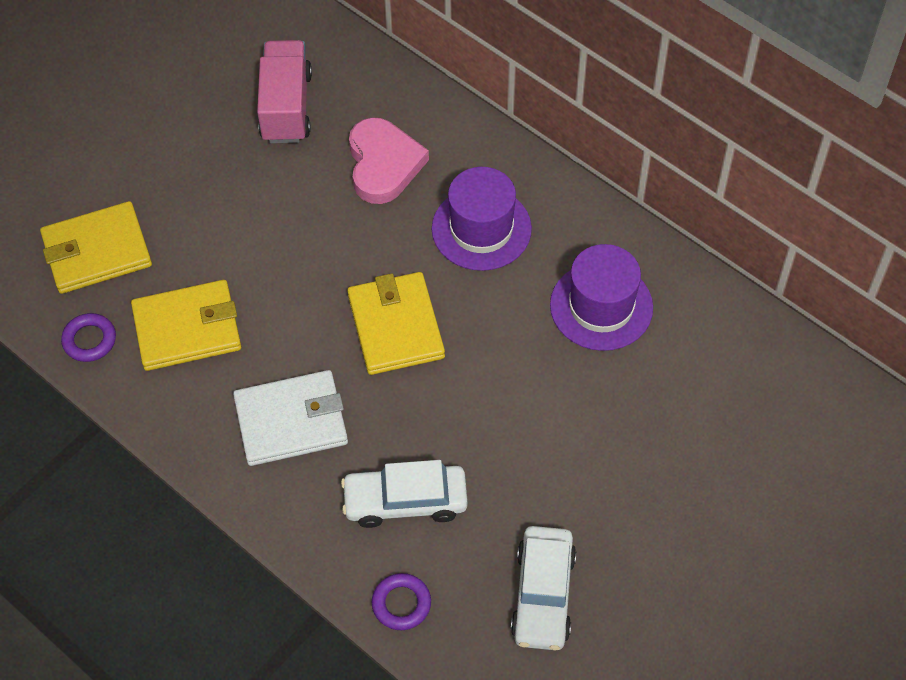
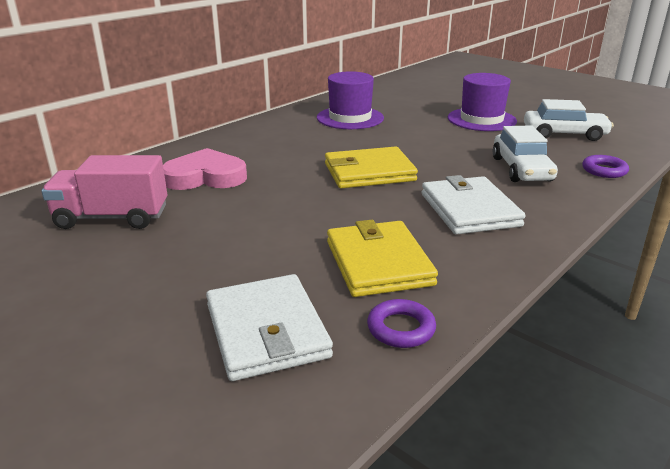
camera: 90 degrees left, 30 degrees down
(96, 251) = (266, 331): yellow wallet -> white wallet
(481, 229) = (281, 146): purple hat -> purple hat (481, 119)

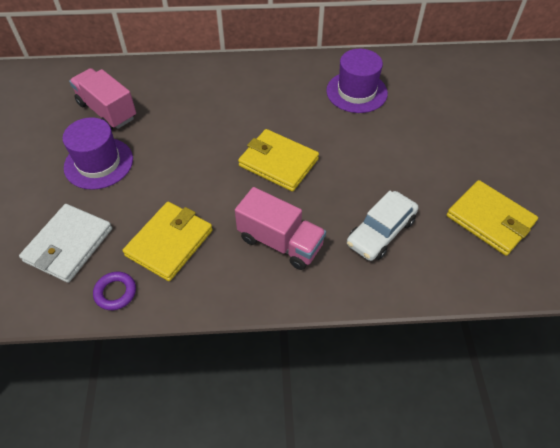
camera: 45 degrees right, 25 degrees up
(205, 177) = (188, 103): pink heart -> none
(469, 210) = (280, 242): white wallet -> pink truck
(481, 119) = (453, 156): purple hat -> purple hat (98, 163)
(564, 134) = (490, 220): white car -> yellow wallet
(604, 170) = (440, 279): purple ring -> none

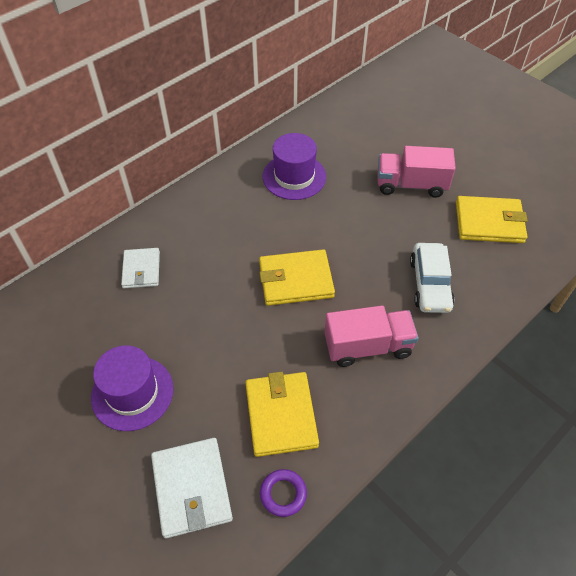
camera: 40 degrees left, 0 degrees up
(107, 111) = (82, 337): pink truck -> pink truck (411, 185)
(184, 92) = (141, 270): none -> white wallet

